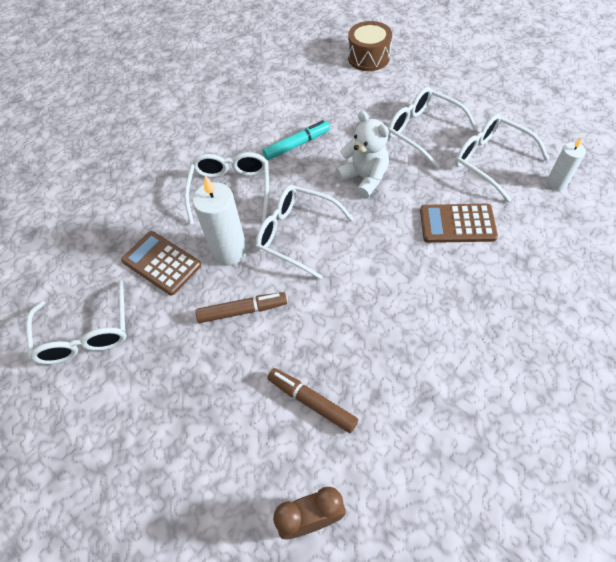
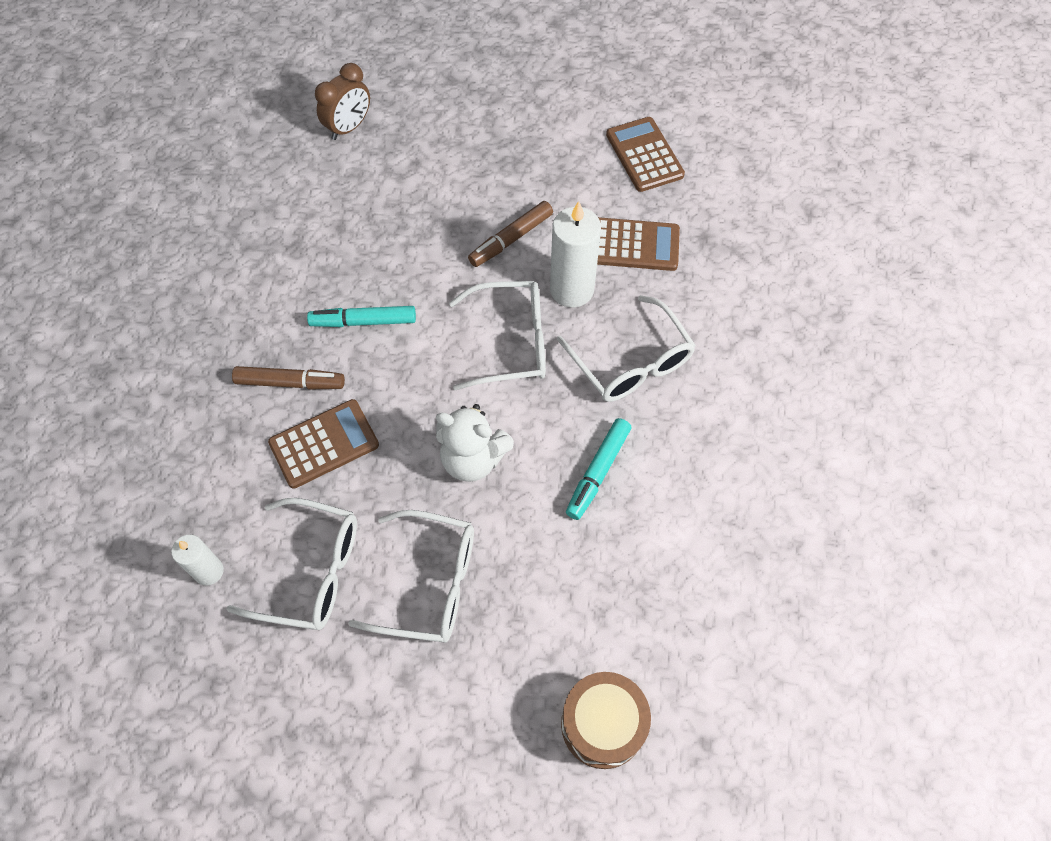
camera: 145 degrees right, 5 degrees up
(85, 334) = (644, 155): white glasses -> brown calculator
(312, 402) = (393, 197): brown marker -> brown marker (290, 382)
(392, 296) = (364, 321): none -> turquoise marker

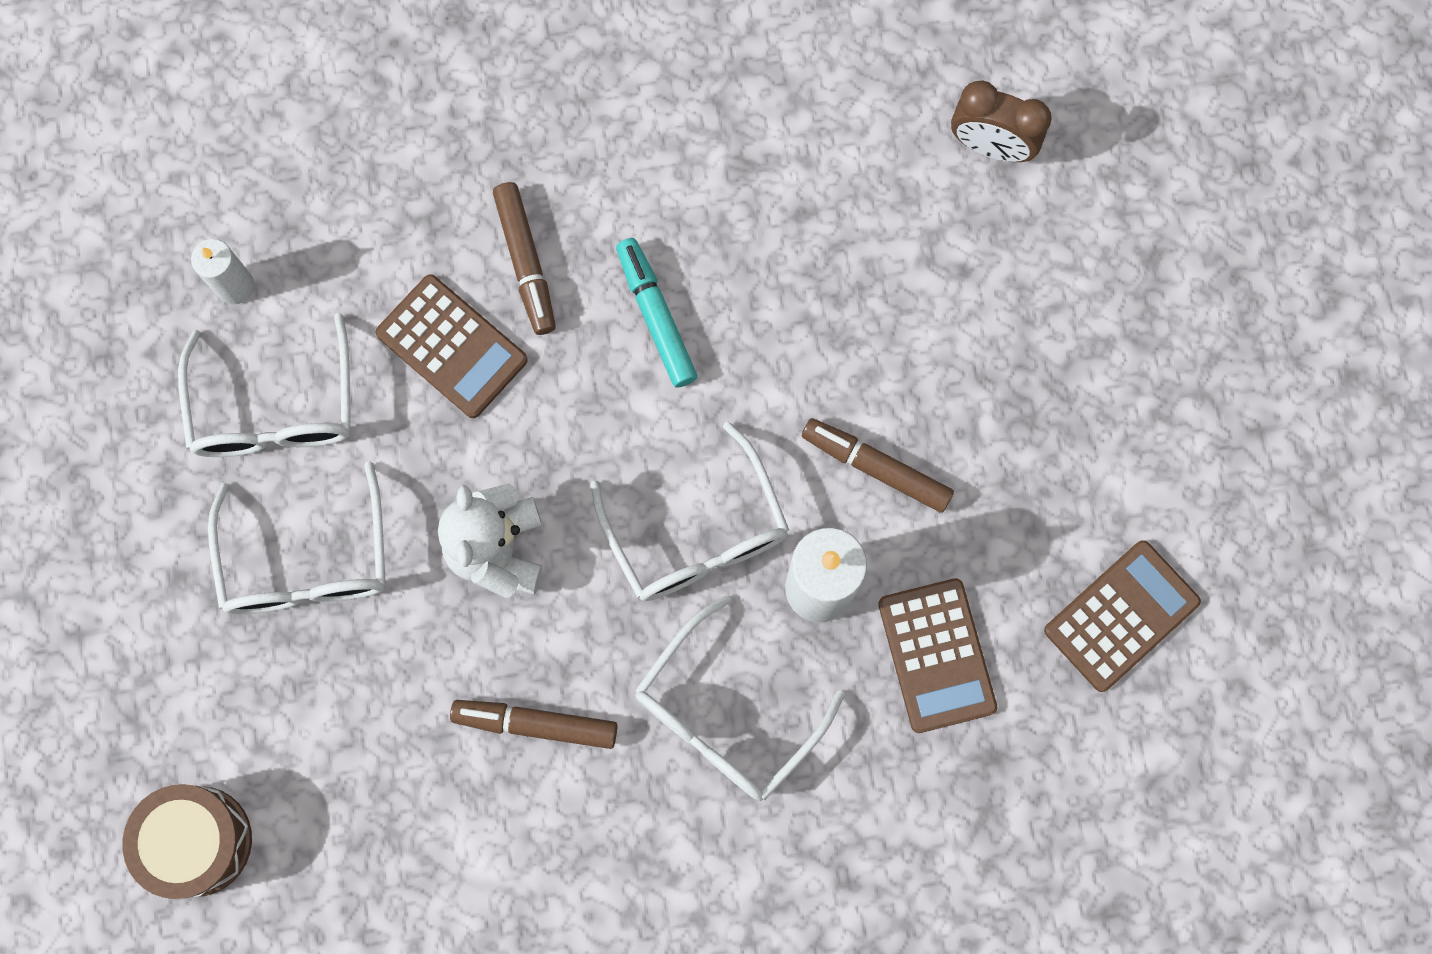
camera: 70 degrees right, 15 degrees up
(598, 472) = (536, 724): turquoise marker -> brown marker

